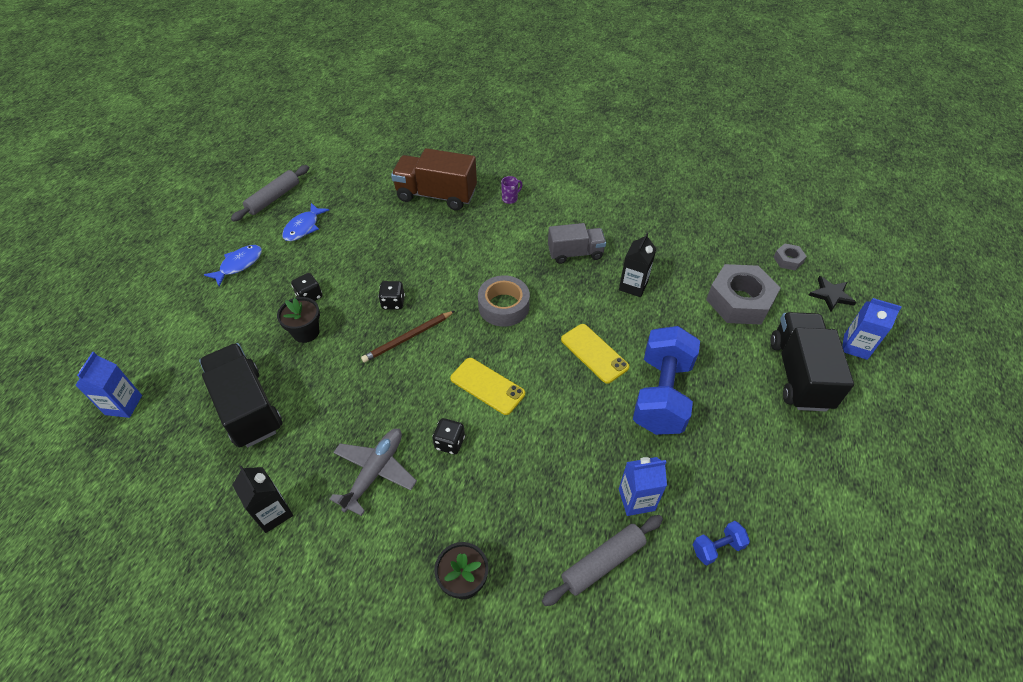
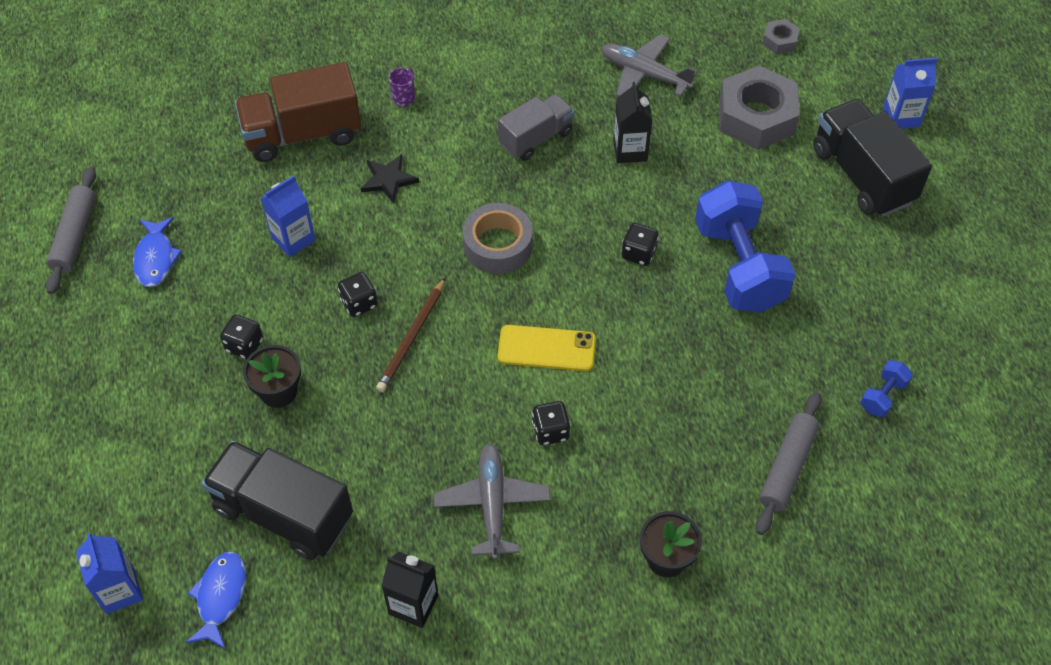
camera: 30 degrees left, 5 degrees up
(239, 265) = (110, 349): blue fish -> blue fish (220, 597)
(594, 353) = (638, 253): yellow phone -> black dice
(636, 499) = (781, 390): blue carton -> blue carton (293, 239)
(675, 243) = (644, 74): none -> grey plane
(831, 295) = (847, 65): black star -> black star (388, 180)

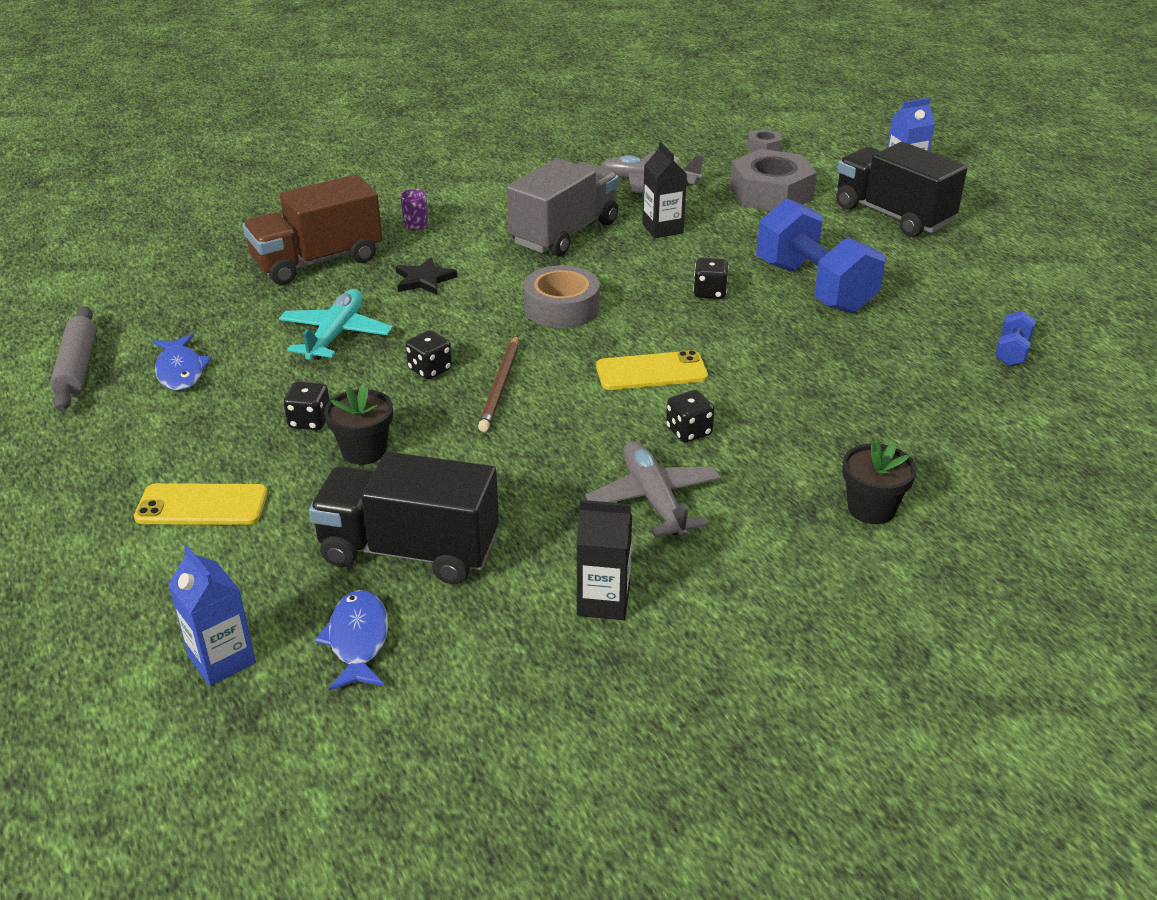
camera: 15 degrees left, 20 degrees down
(139, 424) = (202, 505): none -> yellow phone
(293, 239) = (336, 334): blue carton -> turquoise plane
(536, 138) = (564, 233): grey truck -> grey truck, size x1.55
(787, 467) = (952, 417): grey rolling pin -> none

